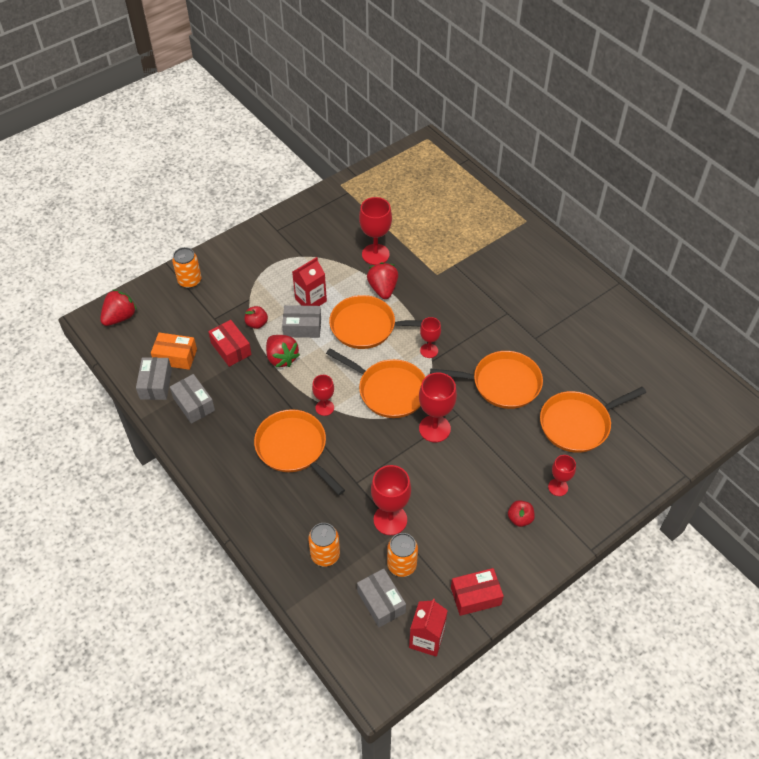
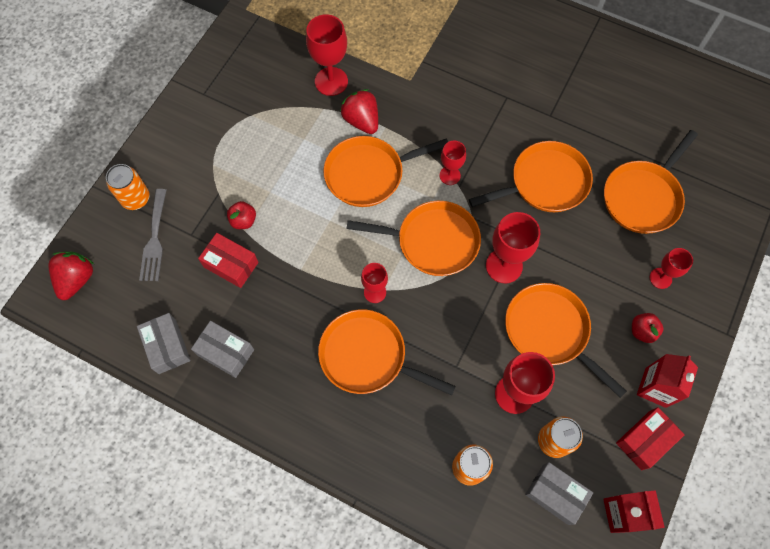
camera: 25 degrees left, 15 degrees up
(175, 357) = (171, 302): orange box -> none
(187, 312) = (154, 239): none -> grey fork
(281, 358) = (295, 252): red strawberry -> none
(302, 327) = (298, 204): grey box -> none
(311, 300) = (289, 166): red carton -> red carton (655, 387)
(444, 488) = (549, 331): none -> orange pan

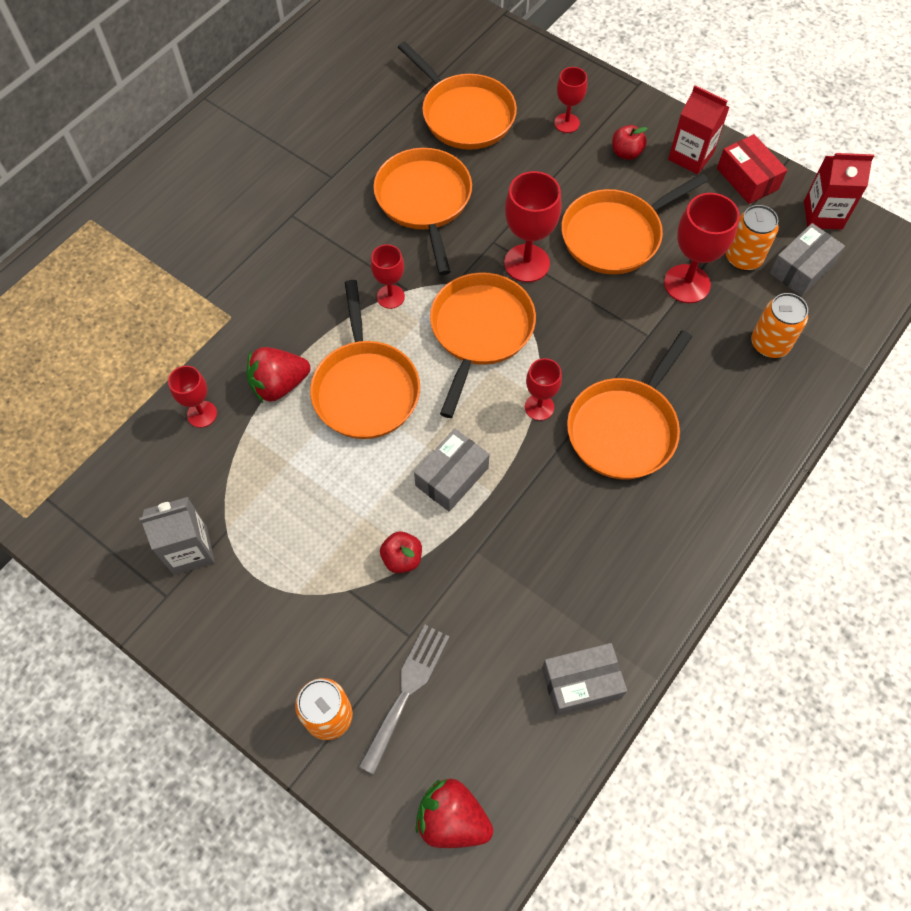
camera: 80 degrees left, 5 degrees down
(154, 239) = (407, 691): grey fork -> grey fork turned 75 degrees counterclockwise
(225, 352) = (599, 602): grey box -> grey box (452, 477)
(231, 264) = (468, 582): red box -> none
(235, 99) = (190, 550): none -> grey carton
(331, 81) = (202, 414): red goblet -> red goblet, size x0.60

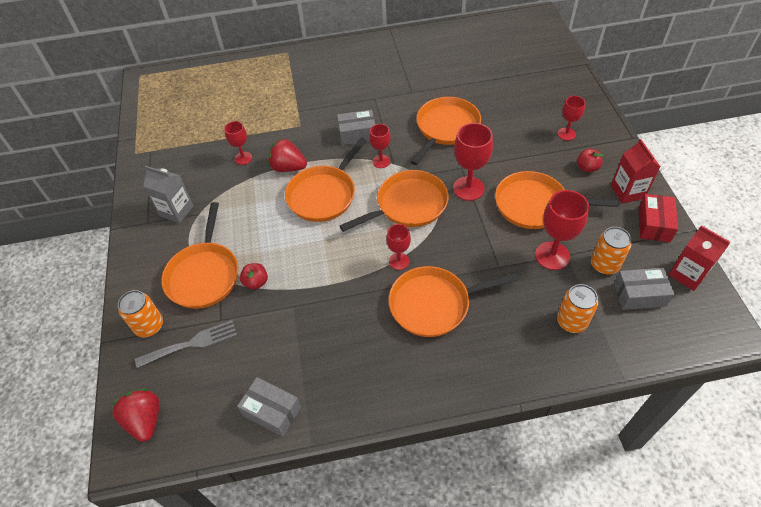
camera: 45 degrees right, 10 degrees down
(452, 477) = (319, 263): grey box -> grey box (357, 134)
(465, 115) = (511, 100): orange pan -> orange pan (204, 275)

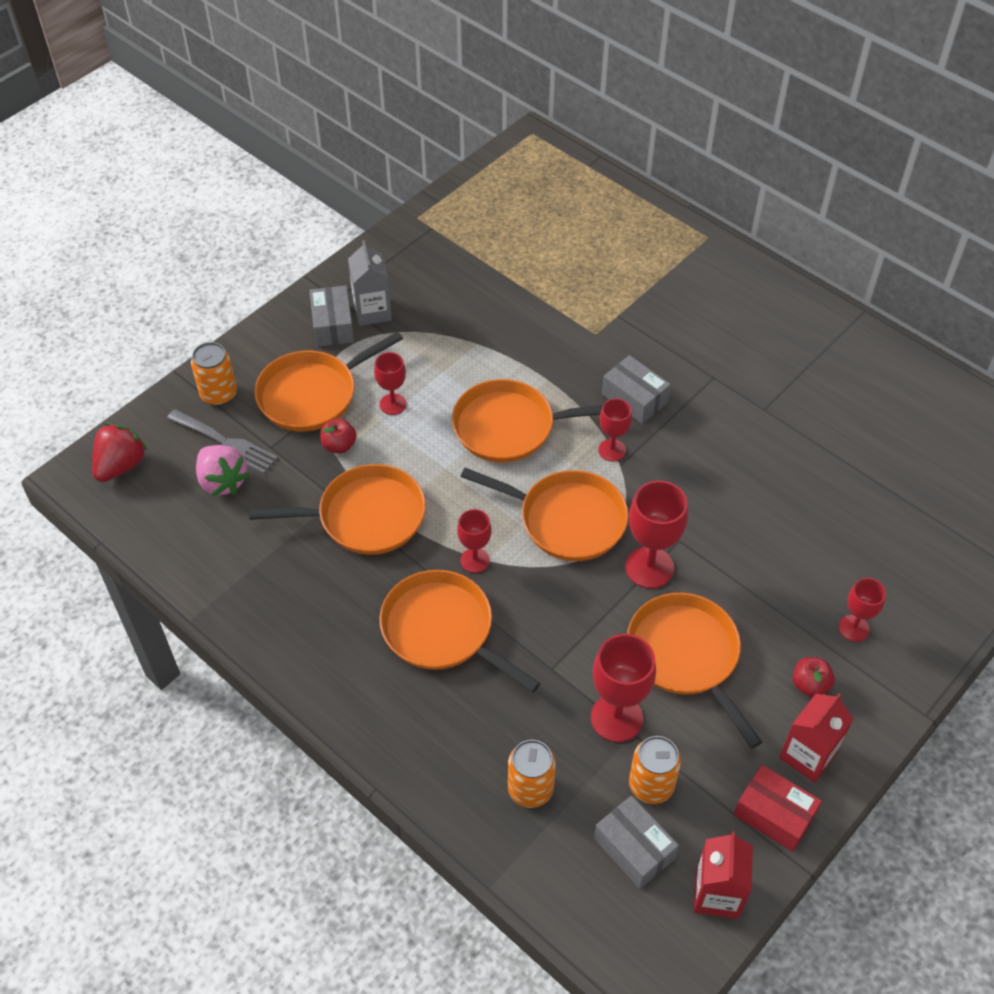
camera: 50 degrees right, 0 degrees up
(220, 362) = (222, 481): none -> pink strawberry
(243, 158) = (496, 316): red goblet -> red goblet (393, 404)
(272, 411) = (202, 562): grey box -> grey box (333, 325)
(288, 167) = (520, 366): red strawberry -> none
(446, 128) = (733, 484): orange pan -> orange pan (366, 516)
(654, 224) = (774, 815): red box -> red box turned 60 degrees clockwise

